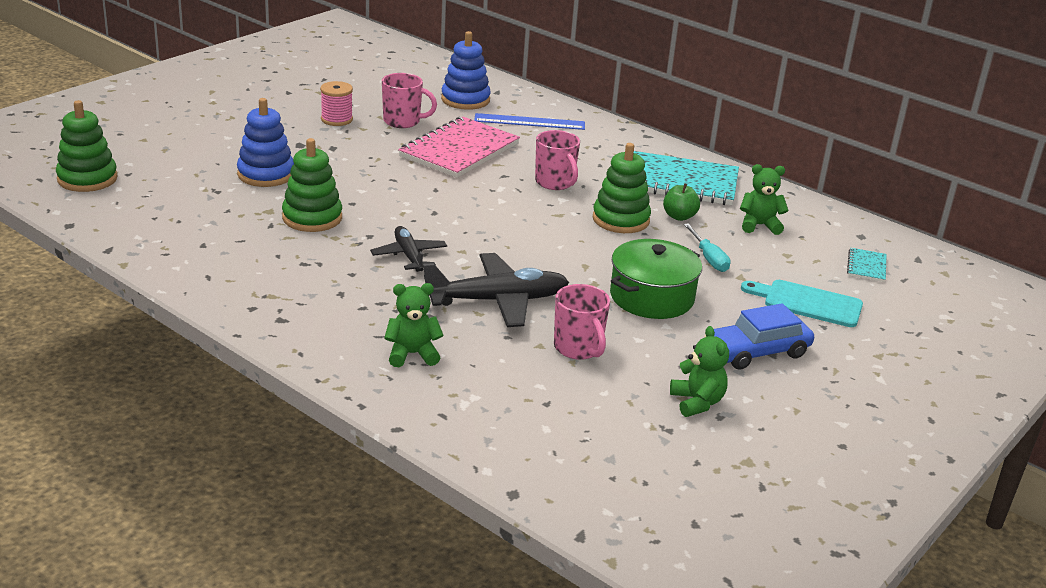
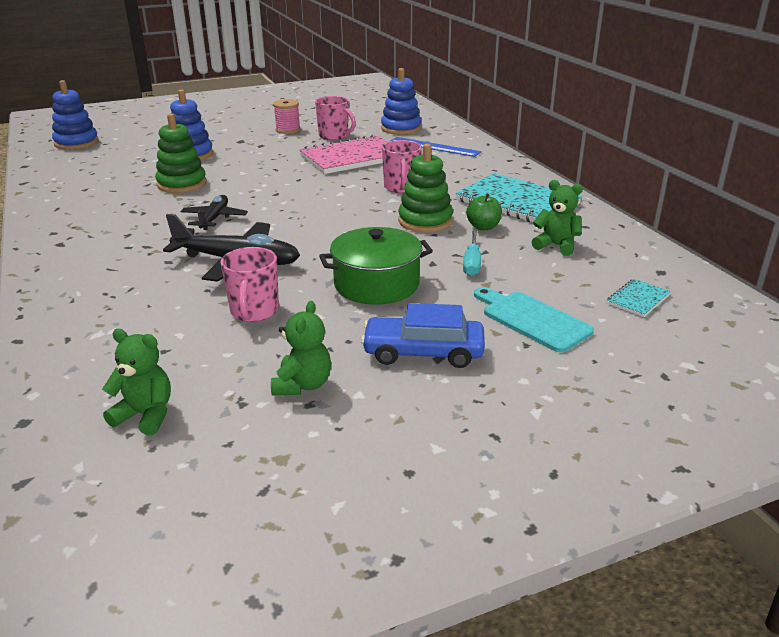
camera: 30 degrees right, 0 degrees up
(87, 179) = (76, 143): green stacking toy -> blue stacking toy
(412, 354) = (114, 287): green teddy bear -> green teddy bear (145, 415)

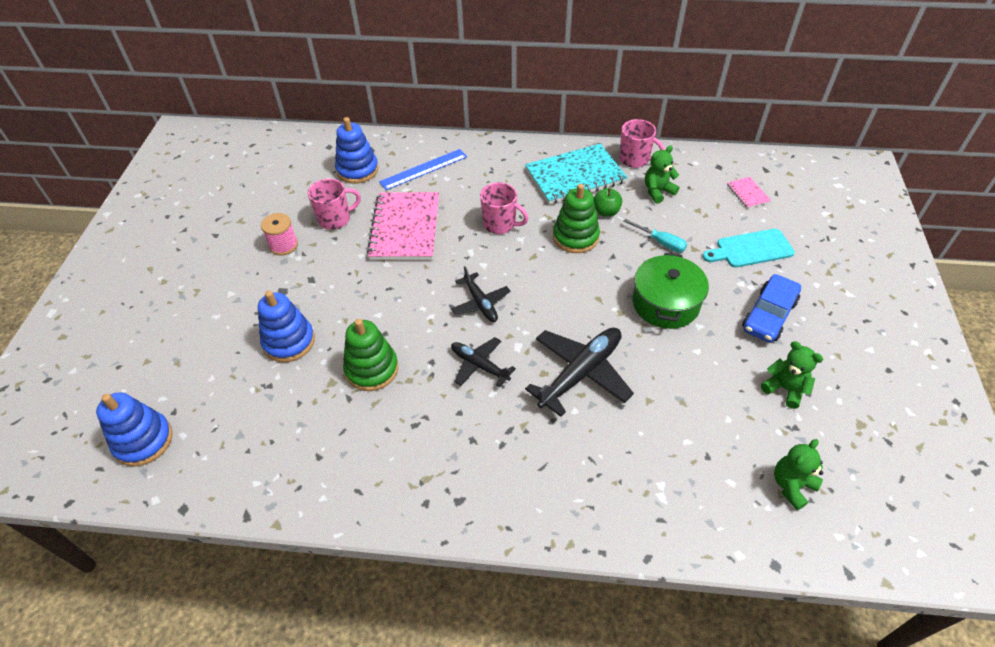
camera: 60 degrees left, 20 degrees up
(254, 312) = (673, 386): pink mug -> pink mug (635, 159)
(290, 202) = (480, 303): none -> black plane
(638, 299) = (747, 193): turquoise notebook -> pink notebook

